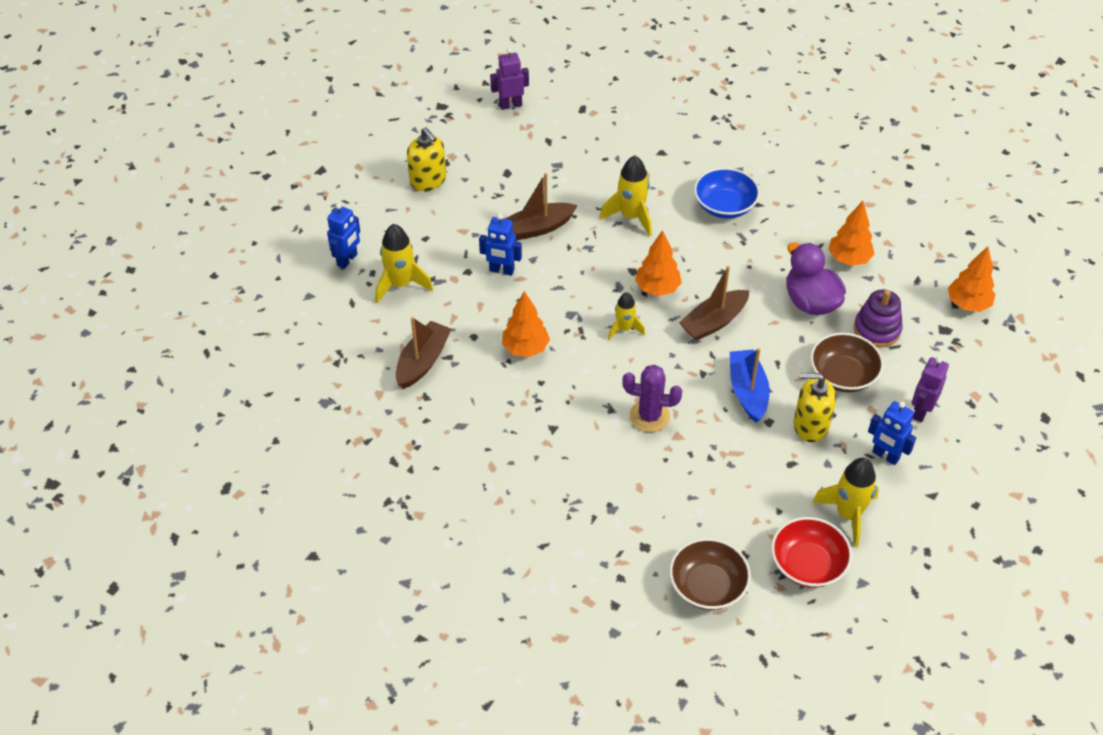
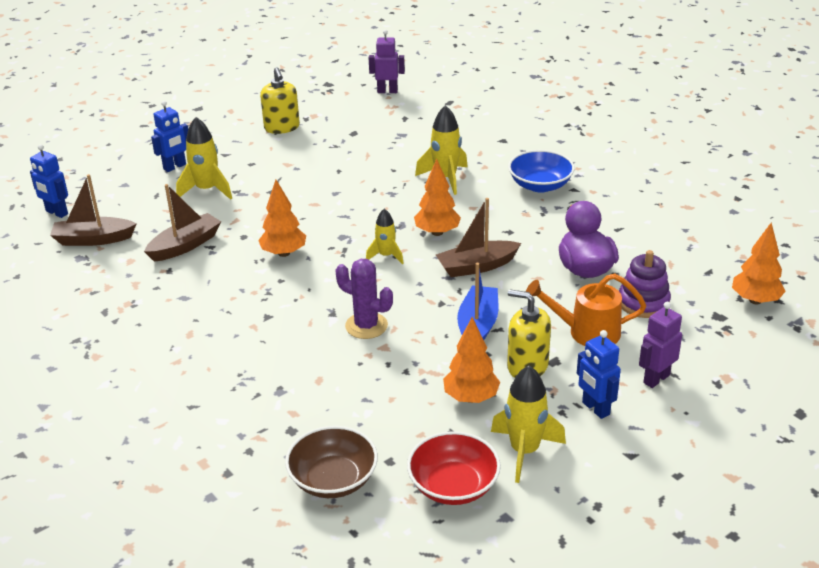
camera: 20 degrees right, 15 degrees down
(501, 270) = (301, 196): blue robot -> blue robot (56, 213)
(538, 228) = (354, 173): brown boat -> brown boat (93, 239)
(843, 375) = (586, 332): brown bowl -> orange watering can
(848, 259) = (643, 243): orange tree -> orange tree (471, 397)

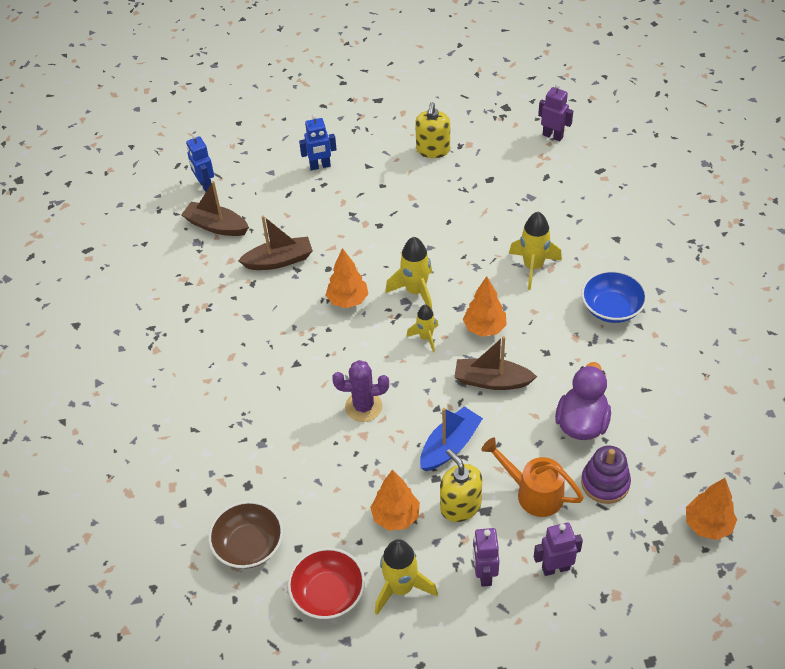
camera: 30 degrees right, 15 degrees up
(207, 190) = (330, 203): yellow rocket -> yellow rocket (415, 291)
(366, 326) = (363, 407): purple cactus -> purple cactus turned 60 degrees counterclockwise
(595, 408) = (484, 574): blue robot -> purple robot

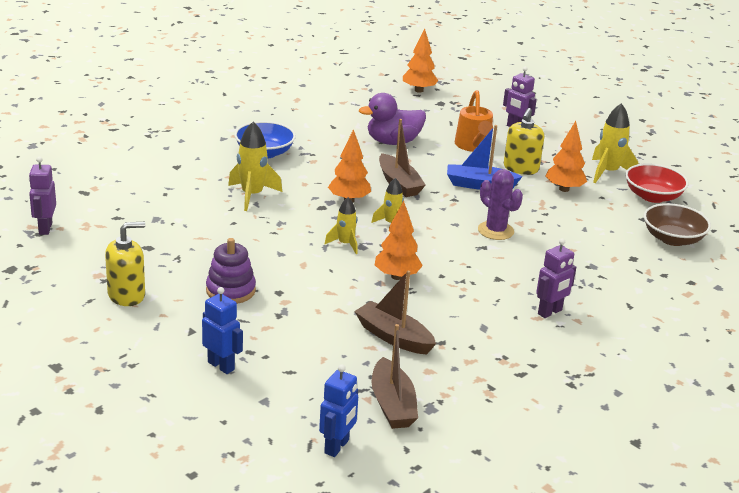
camera: 130 degrees left, 20 degrees down
(415, 291) = (345, 244): yellow rocket -> yellow rocket, size x0.62
(484, 574) = (555, 148): purple robot -> purple robot (550, 312)
(605, 483) = (432, 125): purple stacking toy -> purple stacking toy (230, 290)

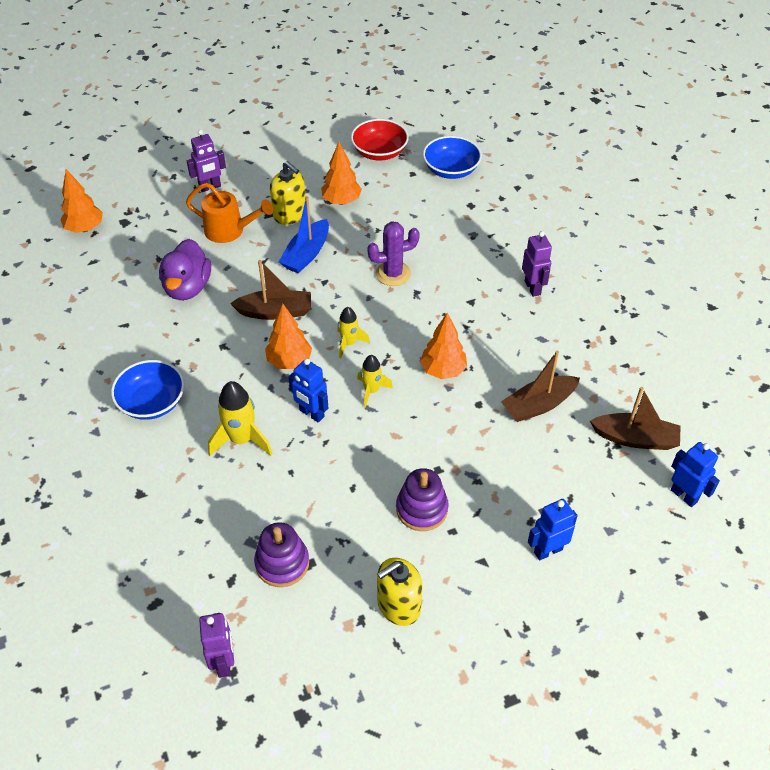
camera: 65 degrees left, 20 degrees up
(45, 228) = (224, 662): purple robot -> purple robot turned 120 degrees counterclockwise
(126, 295) = (398, 605): yellow soap dispenser -> yellow soap dispenser turned 120 degrees counterclockwise
(143, 235) = (282, 563): none -> purple stacking toy
(299, 220) = (311, 414): none -> blue robot
(608, 172) = (326, 162): yellow rocket -> none
(672, 239) = (451, 170): brown bowl -> blue bowl

